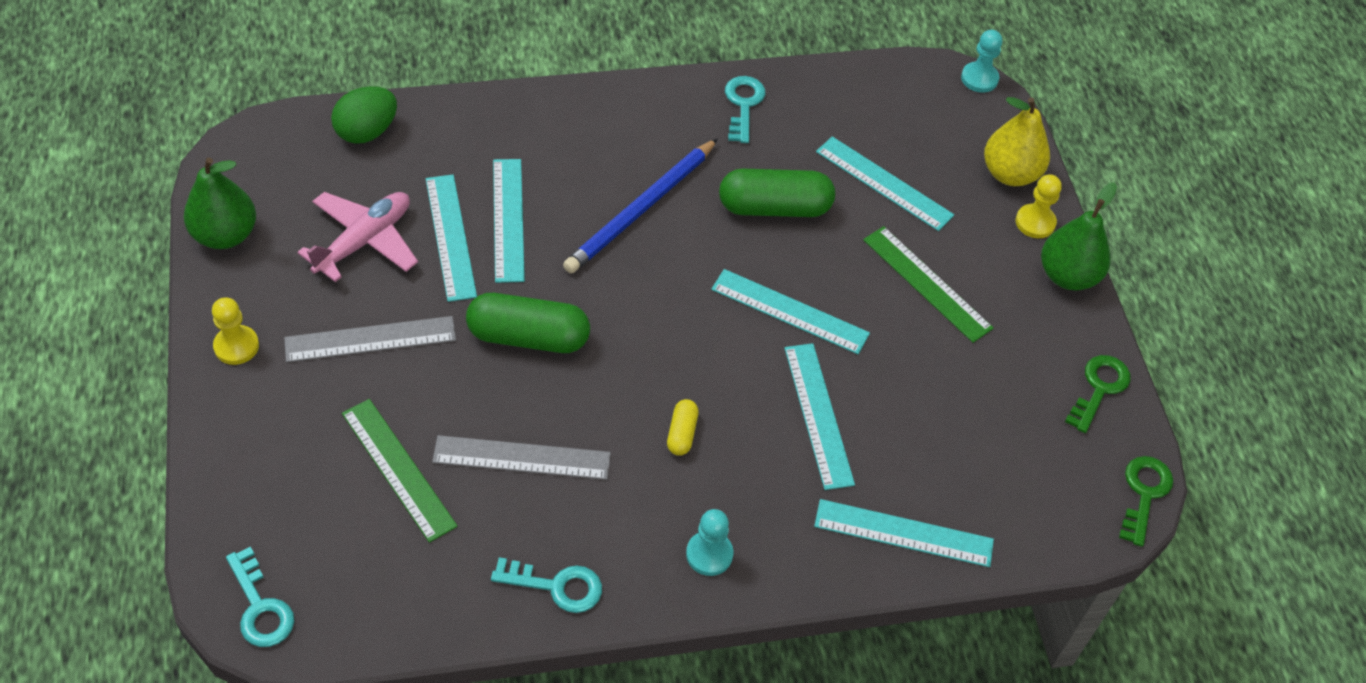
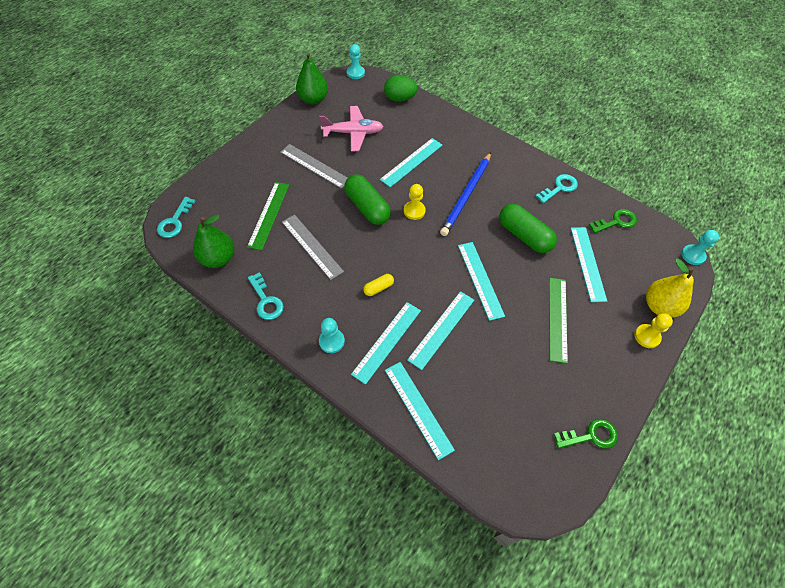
camera: 50 degrees right, 5 degrees up
(236, 346) = (272, 136): yellow pawn -> yellow pawn (414, 211)
(239, 139) = (355, 73): none -> turquoise pawn
(450, 237) = (384, 153): turquoise ruler -> turquoise ruler (387, 341)
(641, 209) = (466, 195): blue pencil -> blue pencil turned 60 degrees counterclockwise
(1068, 276) = (636, 373): green pear -> green pear (218, 258)
(1144, 494) = (555, 504): green key -> green key (616, 222)

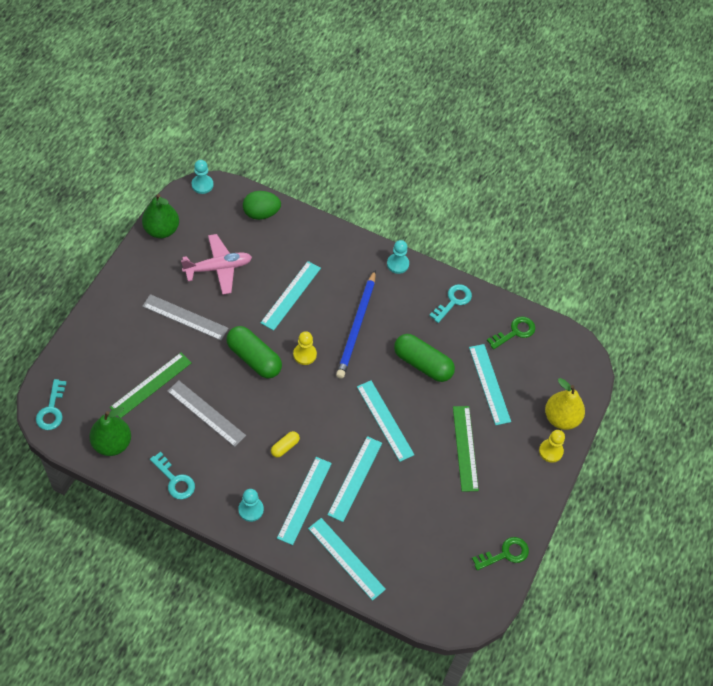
camera: 15 degrees left, 0 degrees up
(269, 215) = (151, 385): green ruler -> green ruler turned 45 degrees clockwise
(692, 255) = (592, 357): turquoise pawn -> turquoise pawn (397, 264)

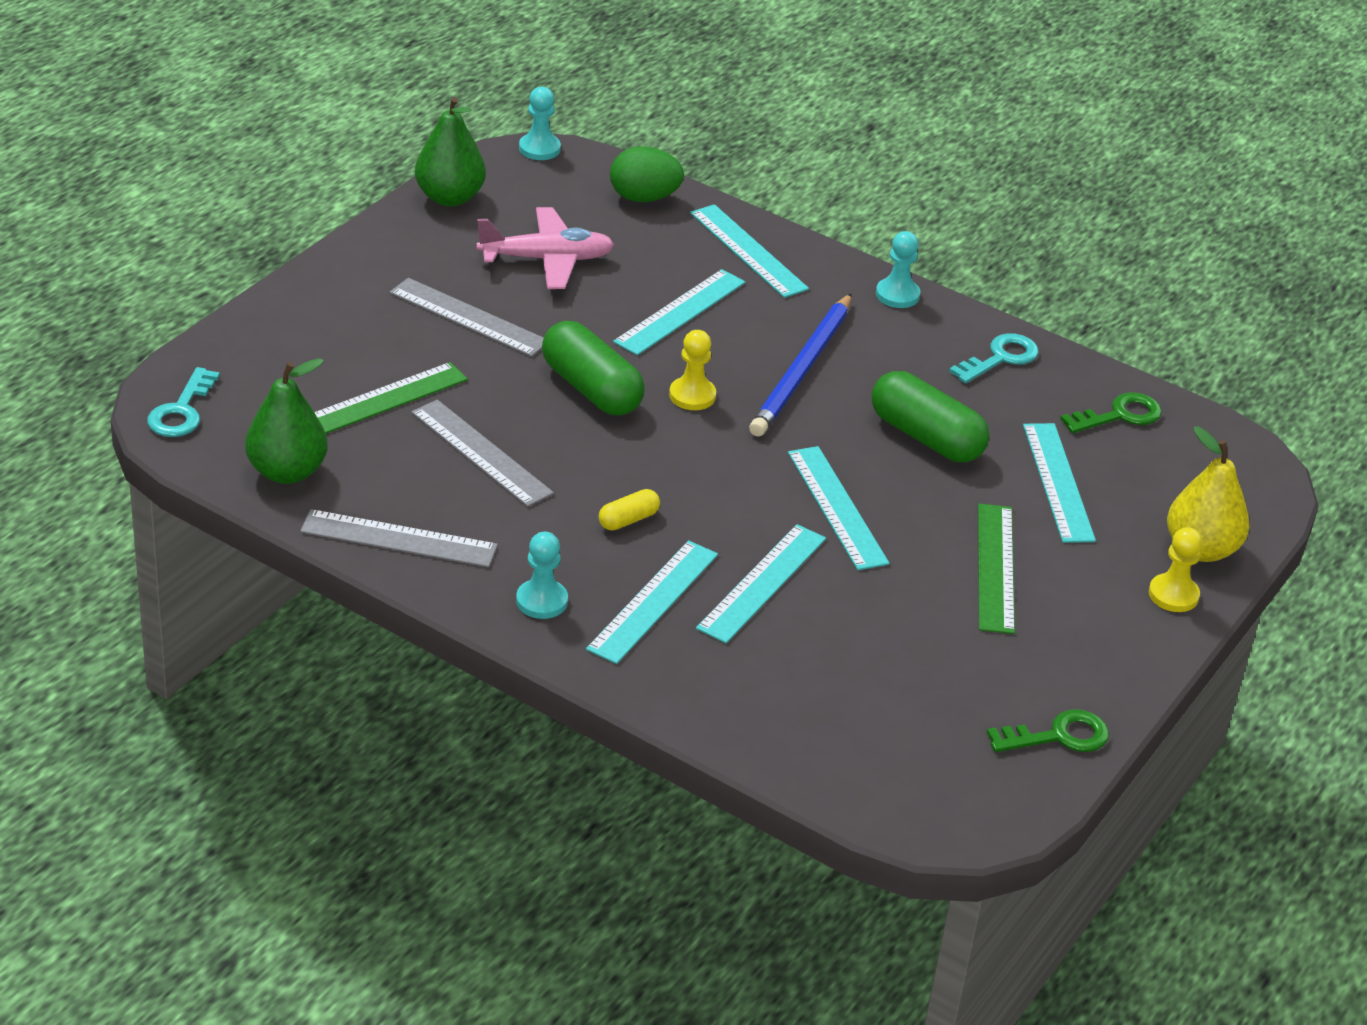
camera: 10 degrees right, 20 degrees down
(175, 480) = (399, 539): turquoise key -> grey ruler
(346, 558) = (723, 699): turquoise ruler -> turquoise ruler (748, 251)

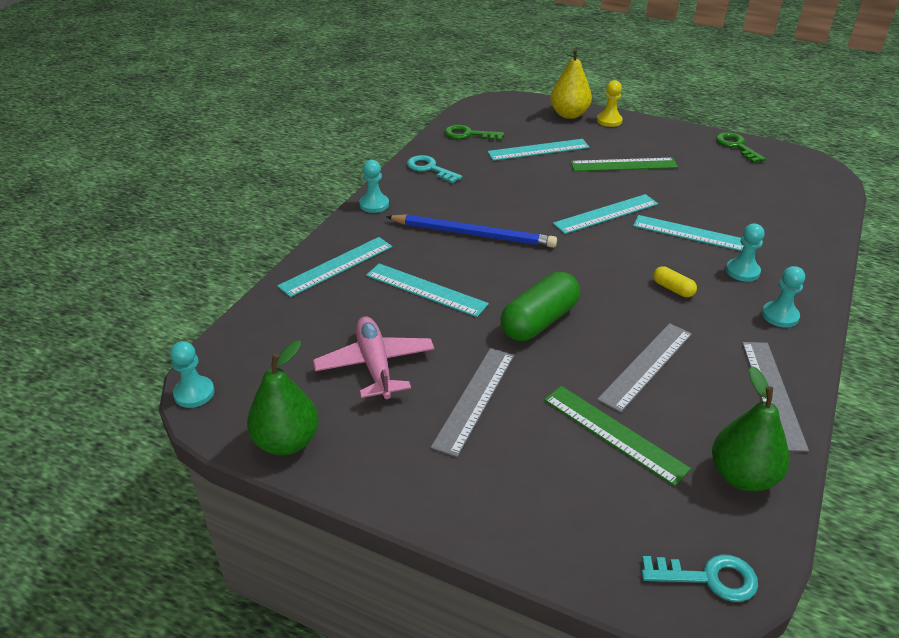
camera: 95 degrees left, 0 degrees up
(644, 198) = (270, 322): green egg -> none
(653, 601) = (742, 271): turquoise ruler -> turquoise pawn
(692, 396) = (524, 275): yellow pawn -> none
(926, 437) = (521, 189): green capsule -> none
(1119, 415) = (468, 134): green key -> green key turned 45 degrees counterclockwise

